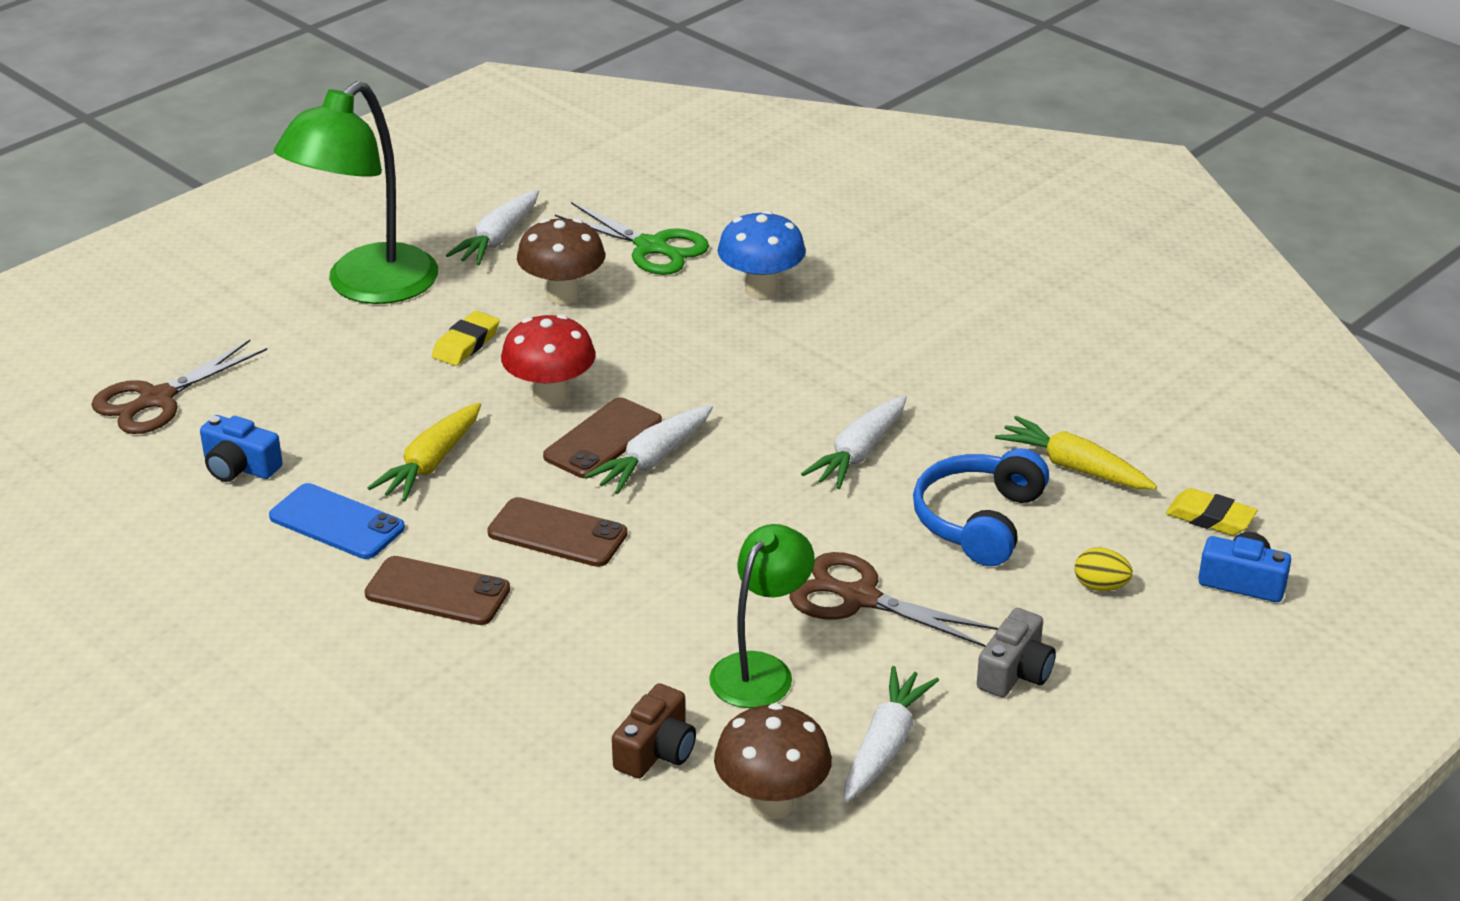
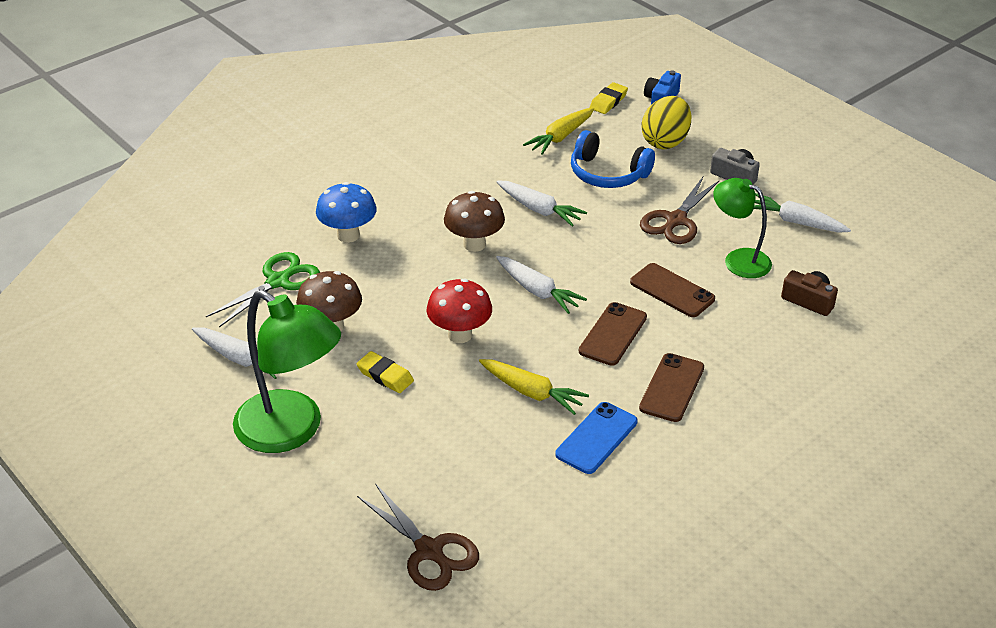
camera: 85 degrees left, 5 degrees up
(239, 467) = (526, 494): blue camera -> none
(603, 439) = (512, 312): brown phone -> brown phone (672, 291)
(772, 803) = (844, 262): brown mushroom -> brown mushroom (474, 244)
(1100, 586) = (665, 141): yellow egg -> yellow egg, size x2.05

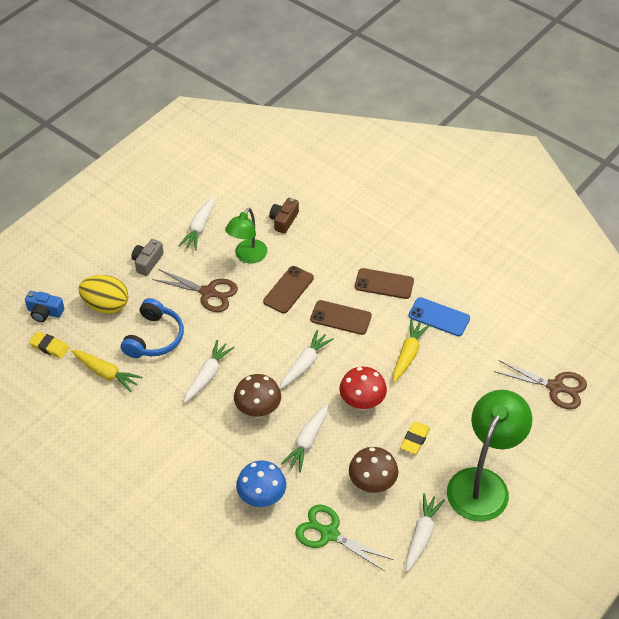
camera: 100 degrees left, 10 degrees up
(415, 279) = (307, 441): none -> white carrot
(429, 550) = (555, 387): brown scissors -> brown scissors turned 75 degrees clockwise

